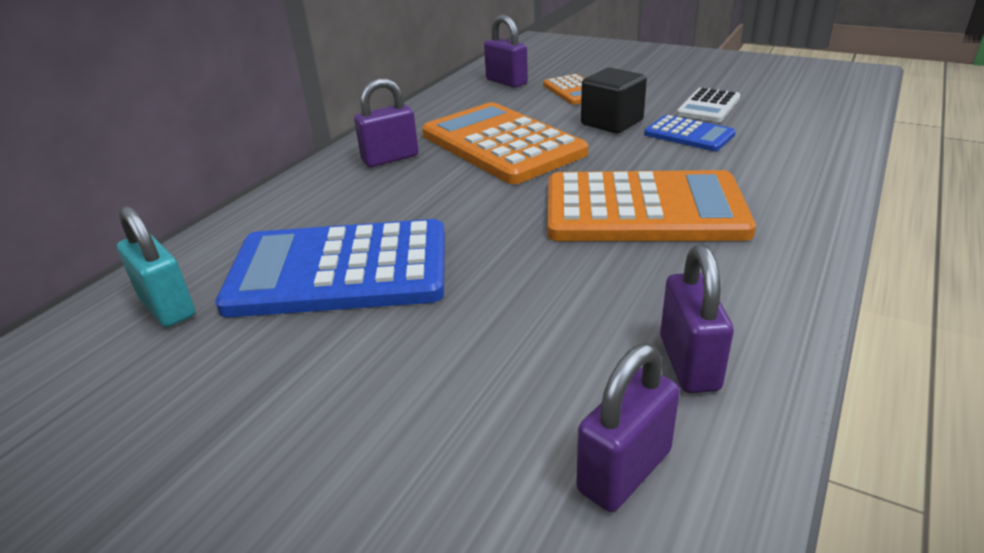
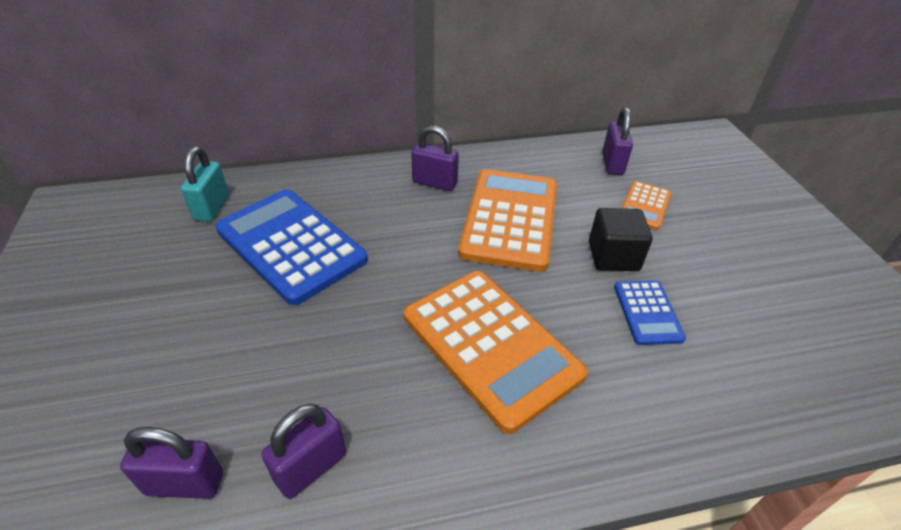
camera: 45 degrees right, 10 degrees up
(708, 106) = (720, 299): white calculator -> none

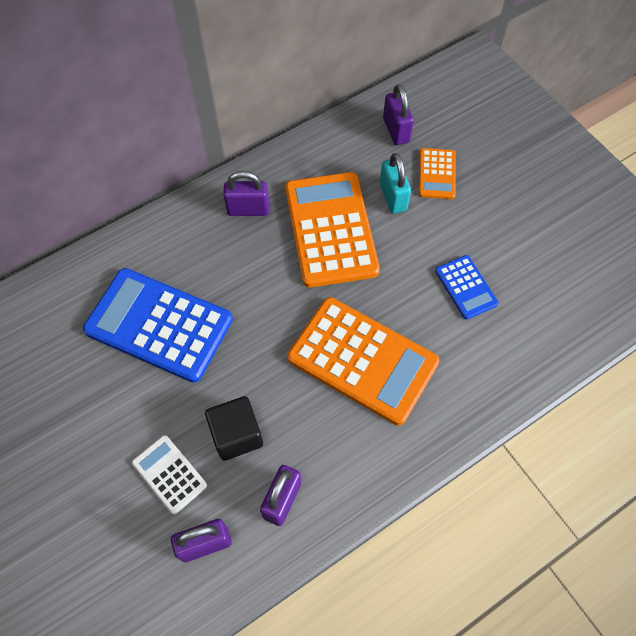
camera: 20 degrees left, 20 degrees up
(202, 385) = (169, 474): none -> white calculator
(212, 207) = (62, 310): turquoise padlock -> turquoise padlock (393, 197)
(613, 256) = (426, 240): black cube -> black cube (236, 434)

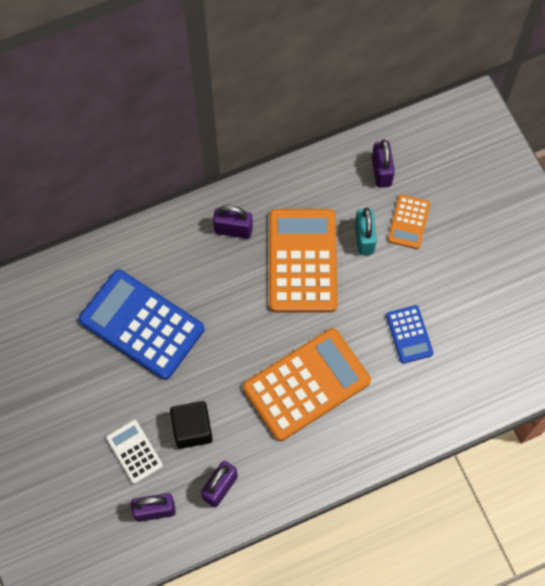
camera: 10 degrees right, 5 degrees up
(362, 360) = (306, 384): orange calculator -> orange calculator turned 75 degrees counterclockwise

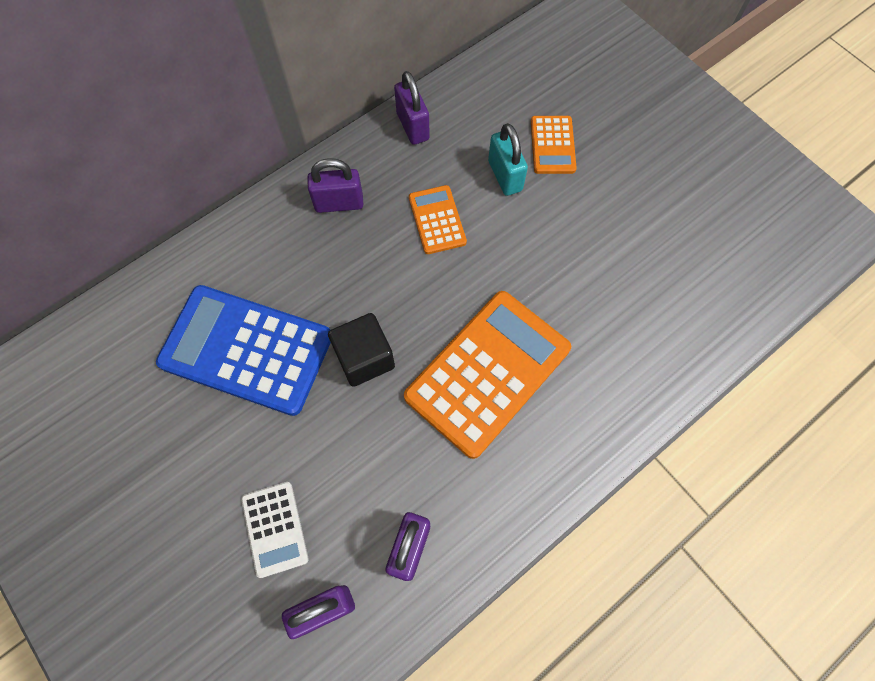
camera: 15 degrees left, 0 degrees up
(134, 451) = (275, 529): white calculator -> white calculator turned 150 degrees counterclockwise
(192, 429) = (349, 474): black cube -> black cube (364, 358)
(302, 261) = (437, 220): orange calculator -> orange calculator, size x0.49
(381, 171) = (501, 97): purple padlock -> purple padlock (412, 126)
(409, 334) = (598, 276): blue calculator -> none

